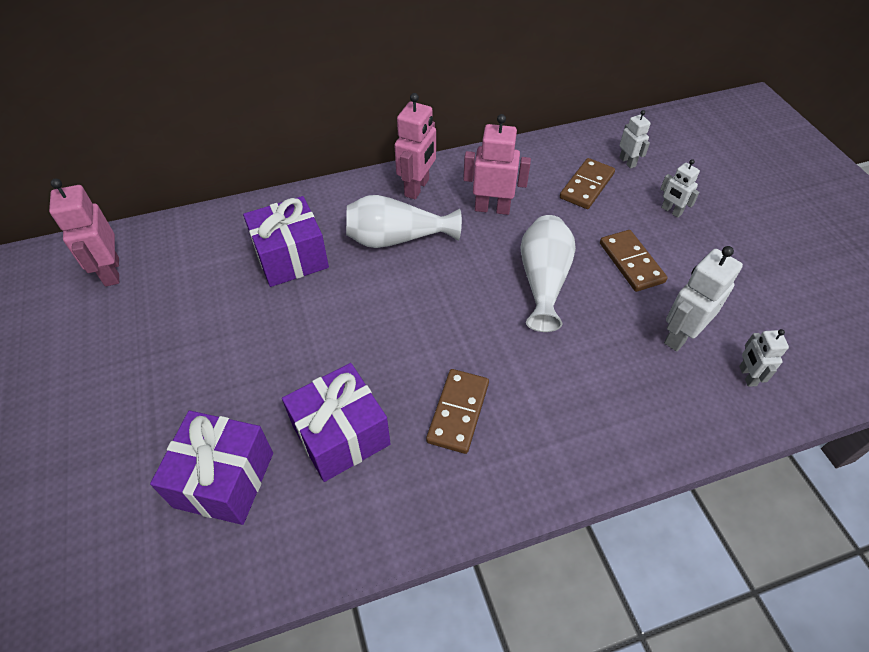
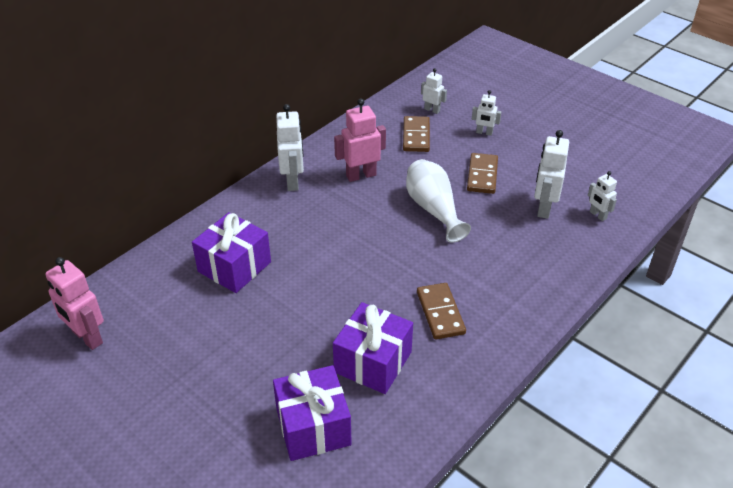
camera: 30 degrees left, 10 degrees down
(397, 239) = (307, 222): white vase -> none
(417, 188) = (293, 181): pink robot -> white robot
(631, 262) = (482, 175): brown domino -> brown domino turned 60 degrees clockwise

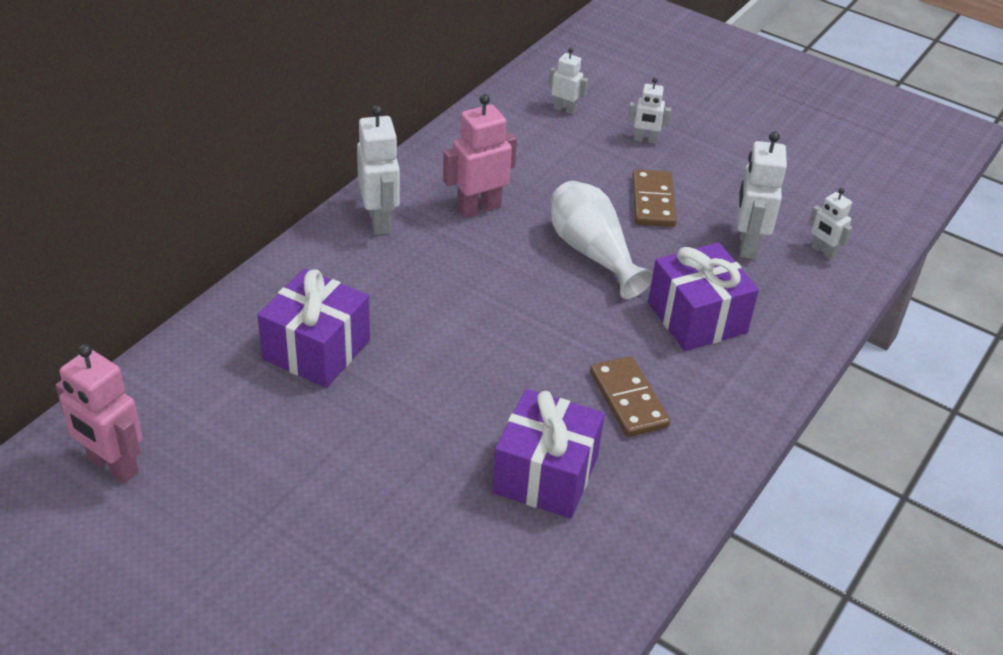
camera: 10 degrees left, 0 degrees up
(313, 427) = (476, 571): purple gift -> purple gift (697, 318)
(416, 136) = (548, 148): brown domino -> none

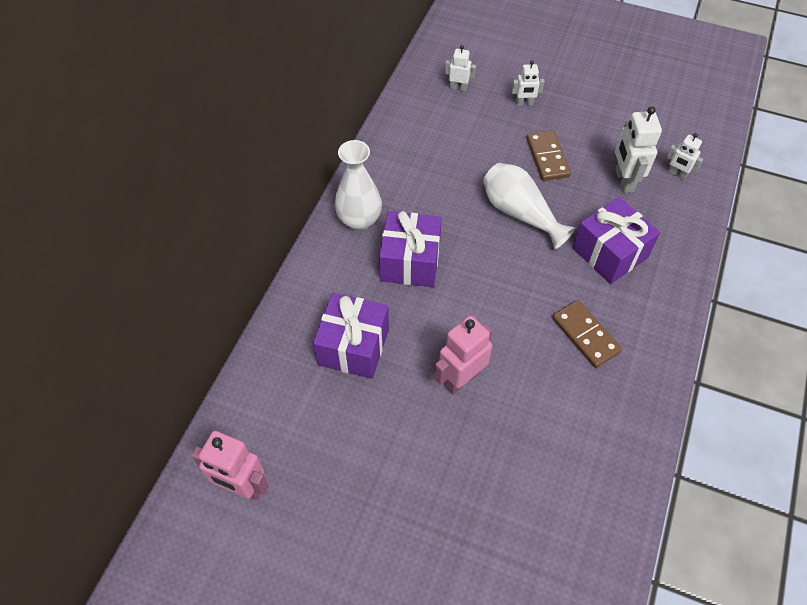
camera: 10 degrees left, 15 degrees up
(379, 220) = (359, 220): white robot -> white vase
(478, 208) = (426, 192): pink robot -> pink robot (461, 379)
(545, 474) = (550, 414): purple gift -> purple gift (410, 261)

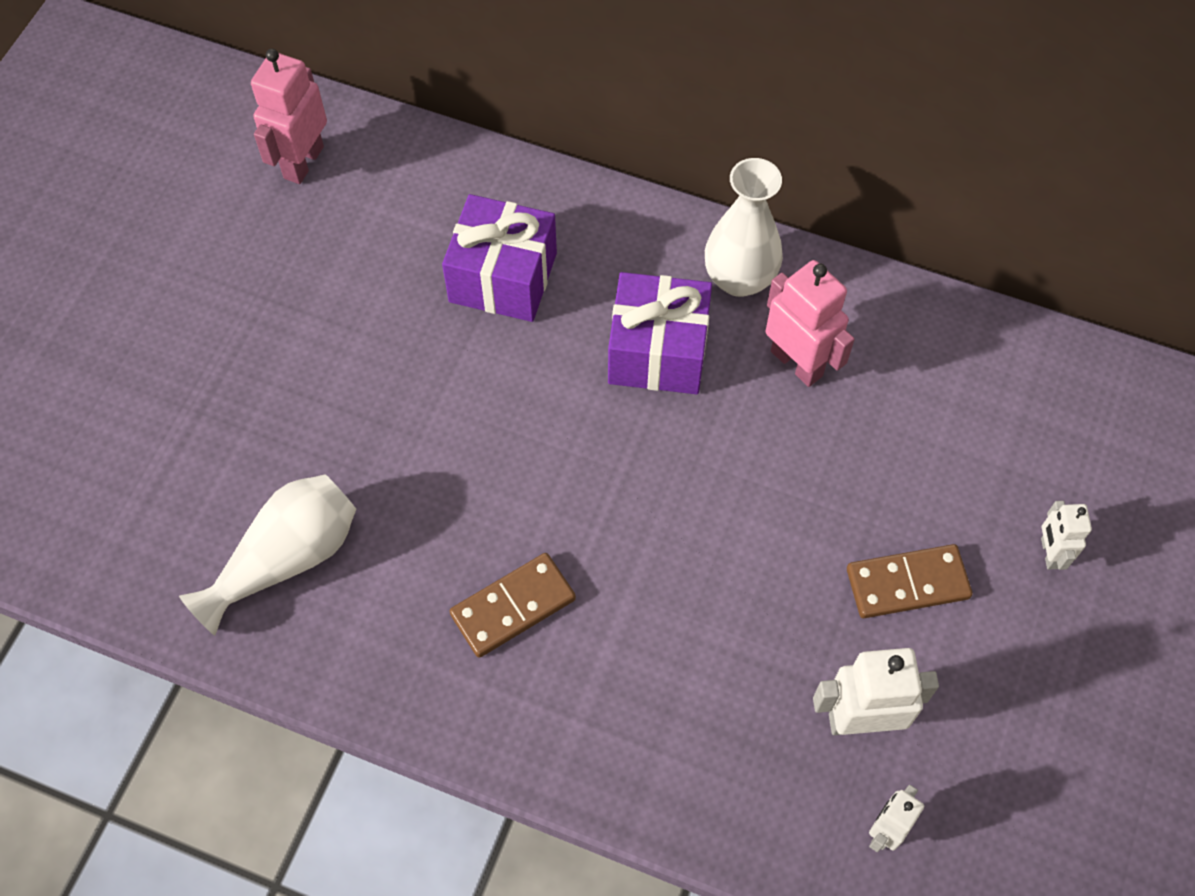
camera: 90 degrees right, 5 degrees up
(458, 88) = (1074, 435): white robot -> none
(461, 379) = (442, 418): pink robot -> pink robot (797, 363)
(520, 213) = (767, 524): white vase -> white vase (286, 559)
(609, 253) = (684, 669): purple gift -> none

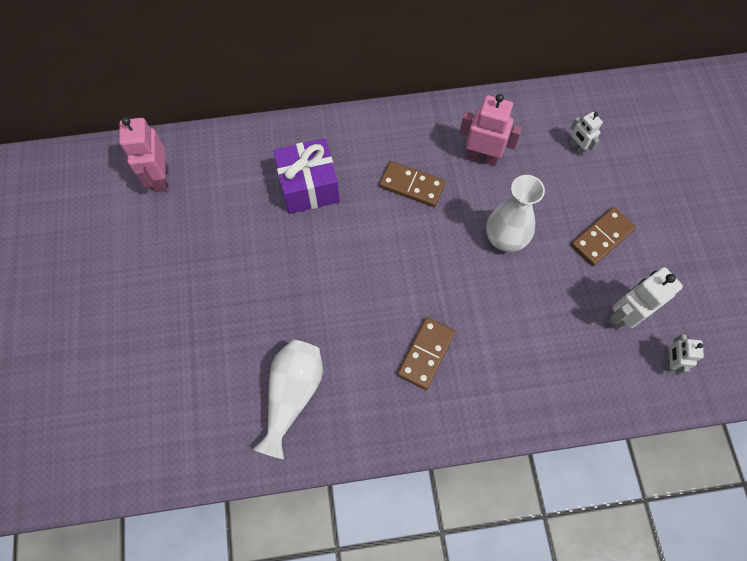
camera: 30 degrees left, 5 degrees up
(658, 351) = (412, 185): purple gift -> brown domino
(739, 279) = (427, 129): white vase -> white vase (505, 238)
(1049, 553) = (653, 189): white robot -> white robot (577, 147)

